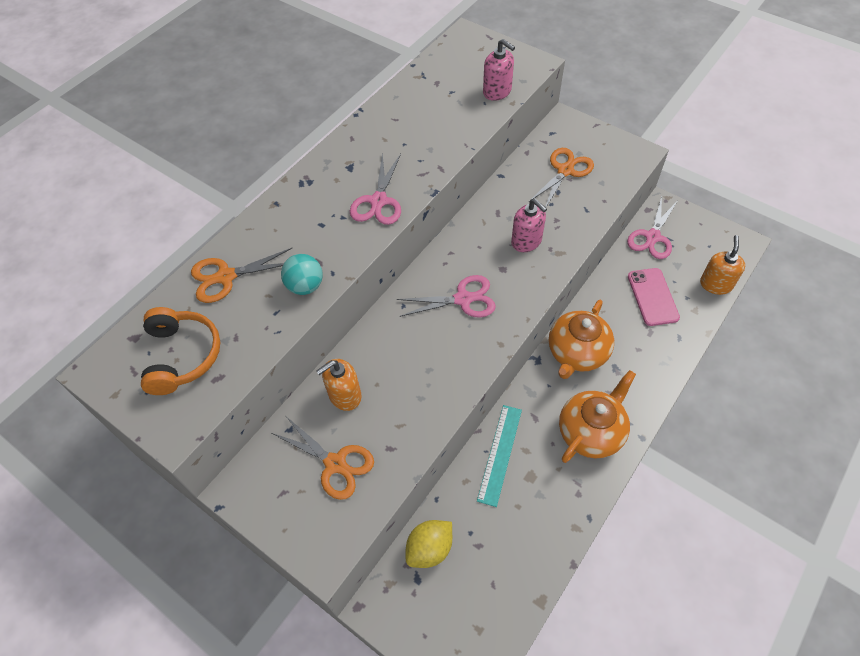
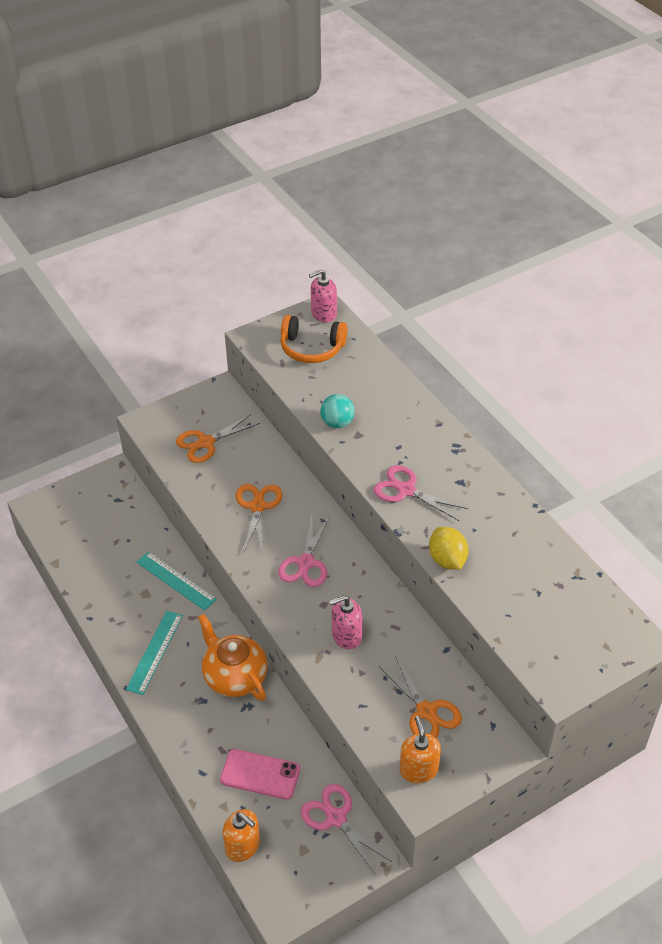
camera: 110 degrees right, 10 degrees down
(226, 277) = (372, 381): orange scissors -> orange scissors (258, 506)
(344, 395) = (258, 461): orange soap dispenser -> orange soap dispenser (418, 769)
(429, 549) = (132, 513): yellow lemon -> yellow lemon (447, 560)
(497, 91) = (521, 632): pink soap dispenser -> pink soap dispenser (323, 314)
(591, 432) = (155, 652): orange teapot -> turquoise ruler

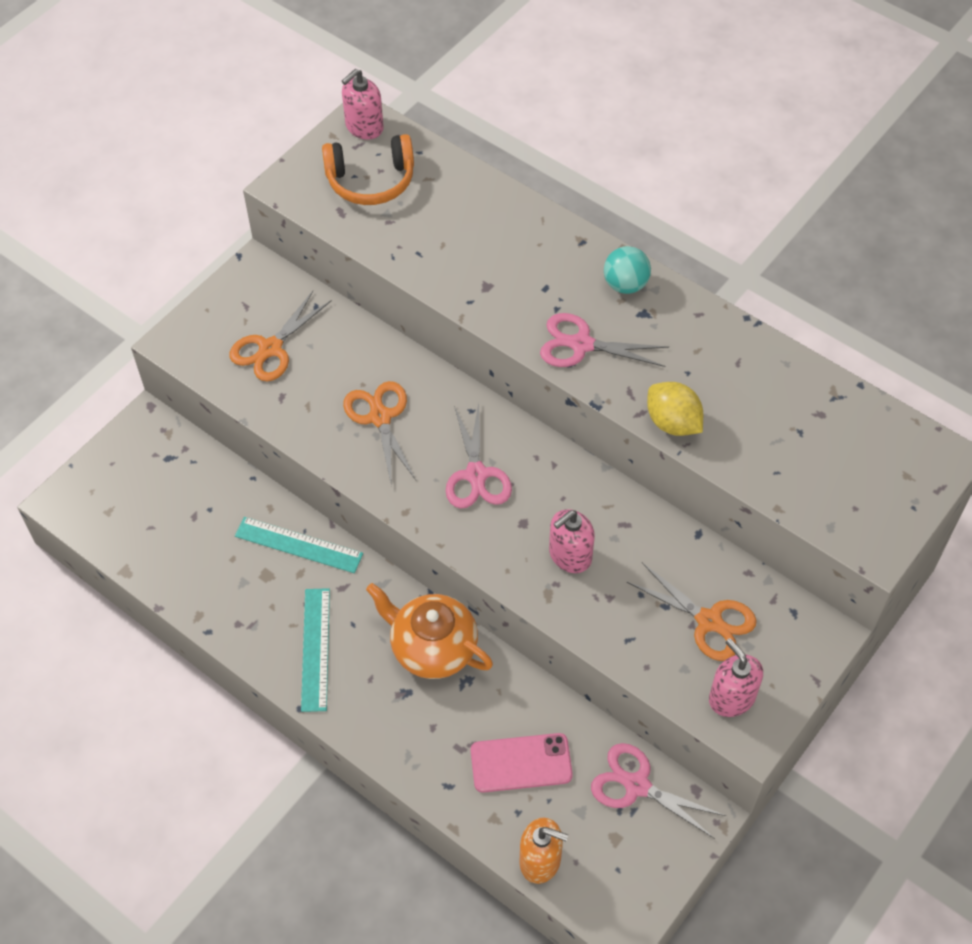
camera: 20 degrees left, 10 degrees up
(337, 423) = (452, 277): turquoise ball -> turquoise ball (625, 284)
(418, 769) = (731, 697): orange soap dispenser -> pink soap dispenser

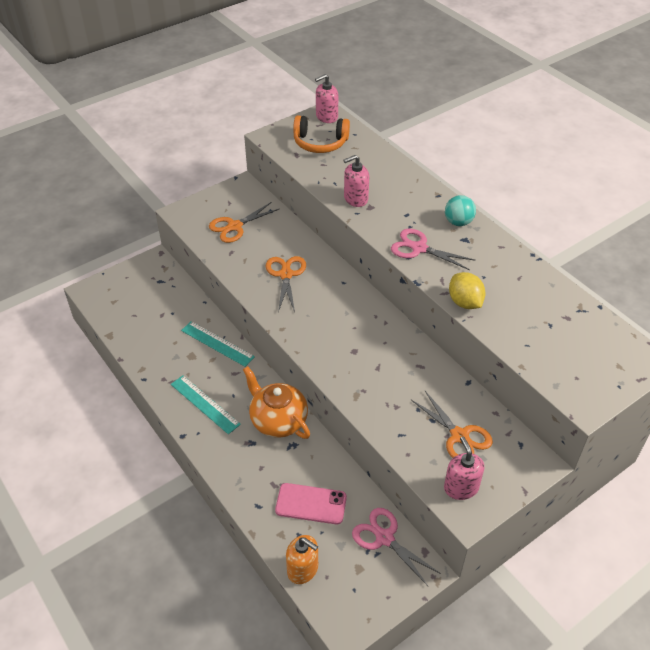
camera: 15 degrees right, 10 degrees down
(316, 649) = (205, 404): turquoise ruler -> turquoise ruler turned 60 degrees counterclockwise
(476, 475) = (334, 318): pink scissors -> none
(570, 555) = (378, 376): pink soap dispenser -> pink soap dispenser (355, 199)

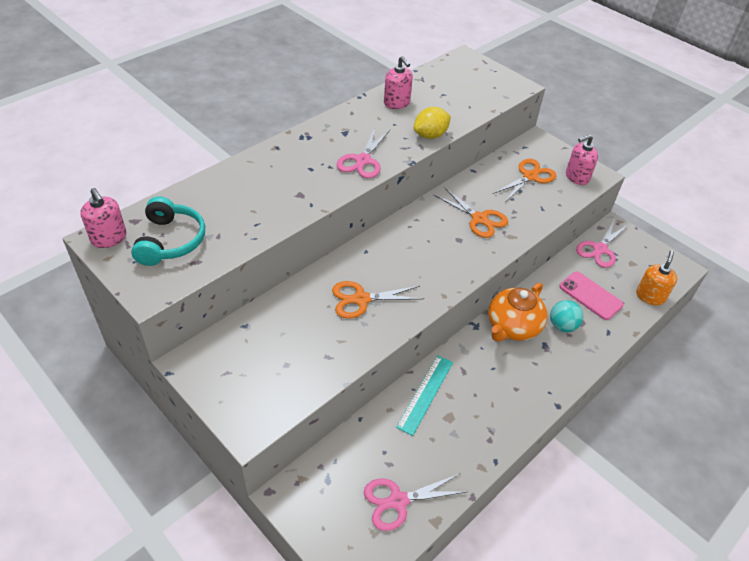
camera: 100 degrees left, 0 degrees up
(131, 316) = (398, 501): none -> pink scissors
(205, 404) = (512, 392): turquoise ruler -> none
(235, 226) = (277, 359): orange scissors -> orange scissors (479, 219)
(311, 504) = (590, 295): pink phone -> pink phone turned 45 degrees counterclockwise
(320, 143) = (170, 241): orange headphones -> turquoise headphones
(355, 199) = (286, 206): pink soap dispenser -> pink soap dispenser (397, 103)
(458, 222) = (319, 135): turquoise ball -> turquoise ball (562, 326)

